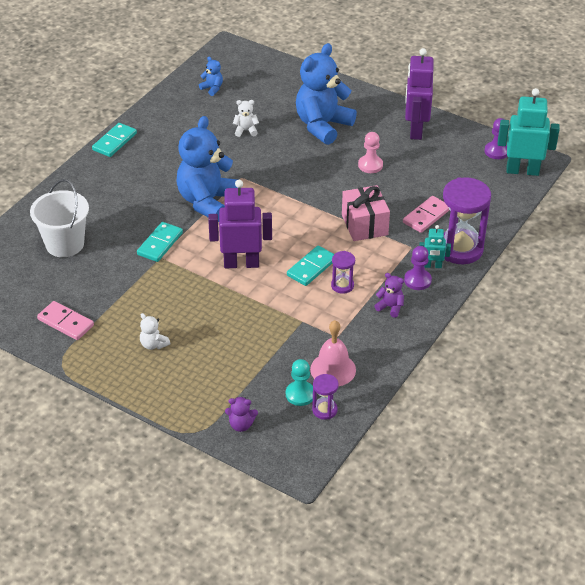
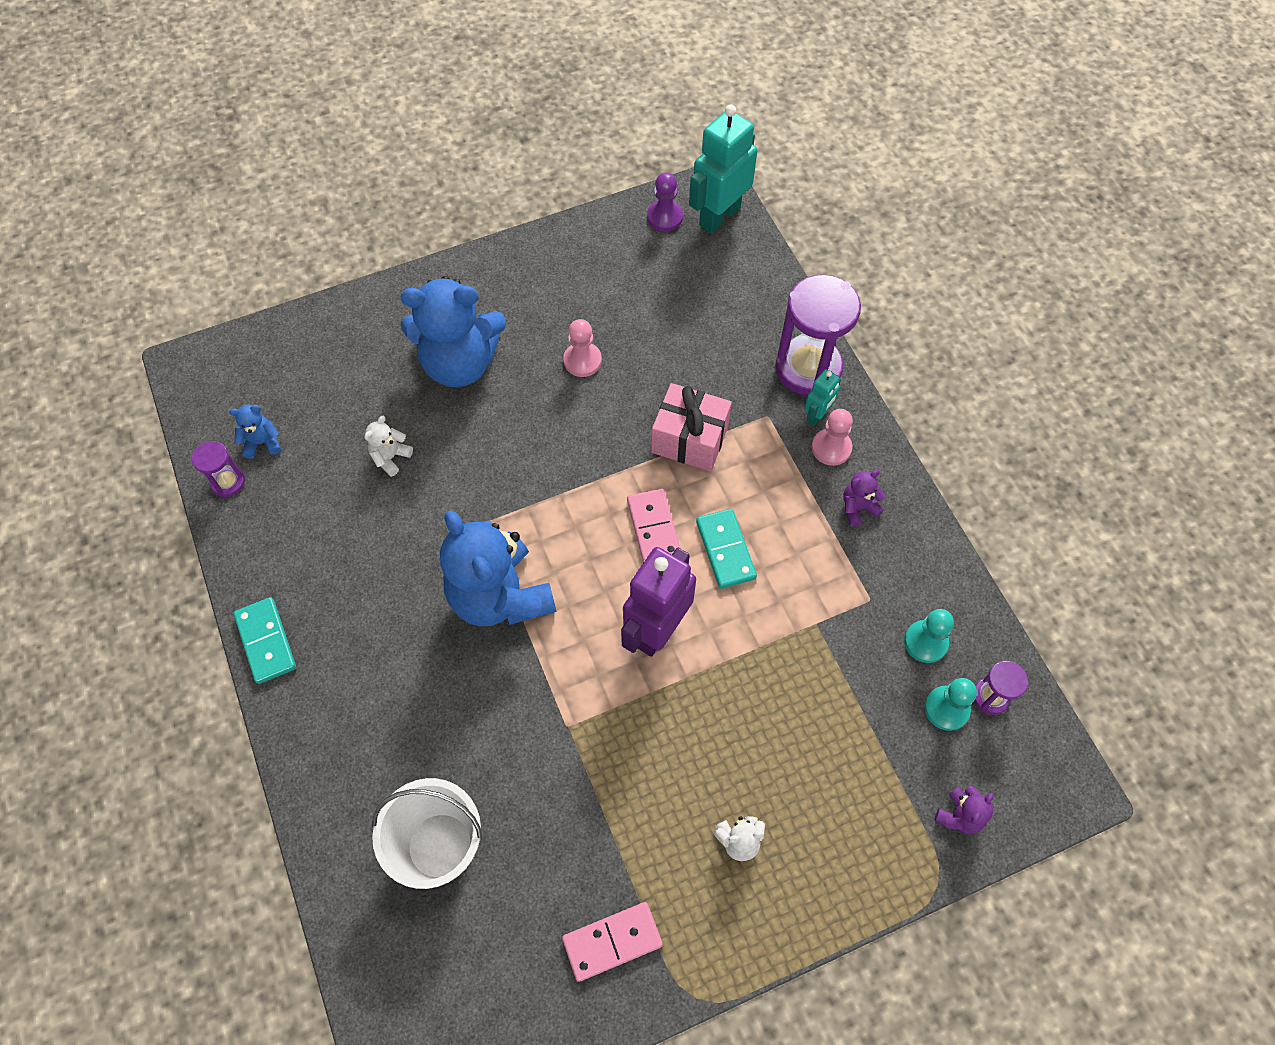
camera: 55 degrees left, 20 degrees up
(160, 244) = (540, 711): turquoise domino -> none
(322, 126) = (460, 363): blue teddy bear -> blue teddy bear turned 75 degrees counterclockwise
(333, 369) = (925, 642): pink bell -> turquoise pawn
(342, 285) = (783, 536): purple hourglass -> purple hourglass (228, 482)
(415, 130) = (556, 270): purple robot -> none
(417, 280) = (831, 448): purple pawn -> pink pawn
(426, 216) = (724, 364): pink domino -> pink domino (654, 529)

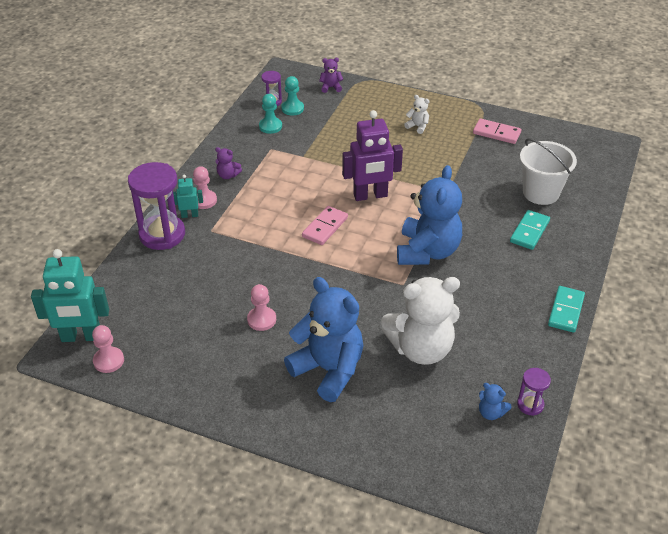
camera: 135 degrees left, 20 degrees down
(390, 457) = (421, 349): white teddy bear -> white teddy bear, size x2.45
(665, 217) = (108, 361): purple pawn -> pink pawn
(690, 439) = (259, 247): pink gift -> none
(725, 550) = (304, 200): turquoise domino -> turquoise domino (529, 231)

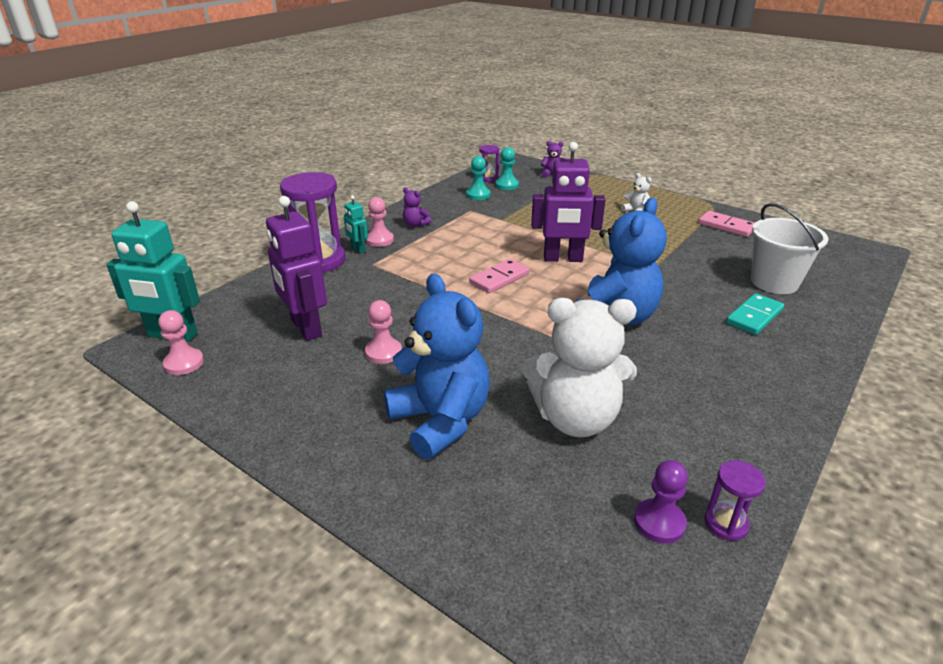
camera: 15 degrees right, 10 degrees down
(188, 308) = (305, 328): none -> purple robot
(189, 215) = (358, 249): turquoise robot -> turquoise robot turned 135 degrees counterclockwise
(491, 413) = (659, 522): blue teddy bear -> purple pawn
(566, 311) = (797, 409): turquoise domino -> none

